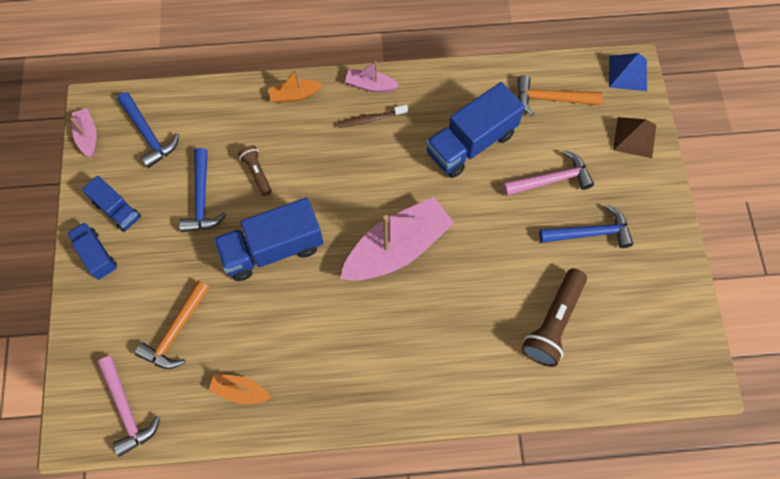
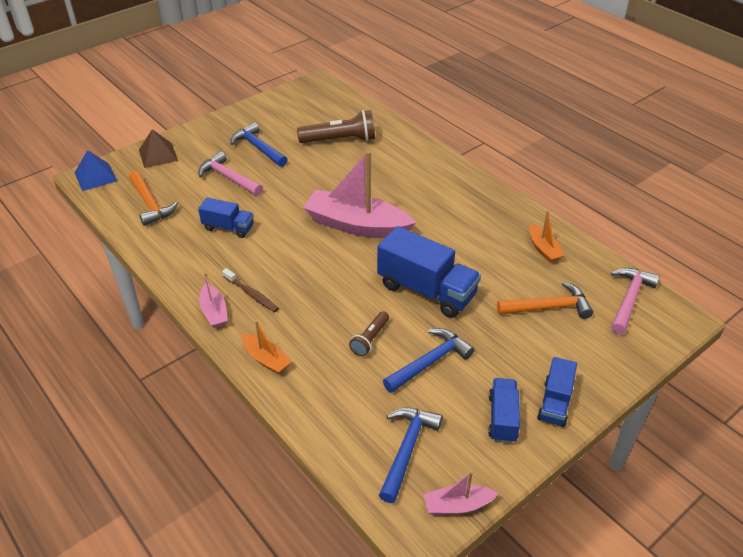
camera: 125 degrees left, 25 degrees down
(88, 136) = (457, 505): pink boat -> pink boat turned 45 degrees clockwise
(471, 143) = (228, 227): blue truck -> blue truck, size x0.56

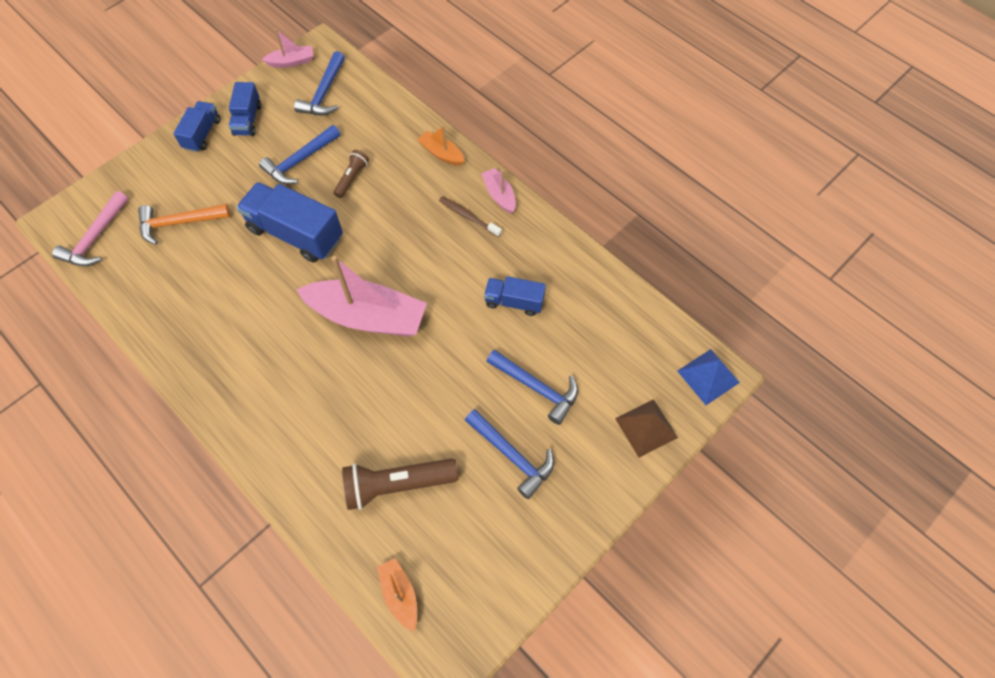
camera: 175 degrees right, 20 degrees up
(150, 204) = (617, 332): orange hammer -> none
(229, 178) = (536, 388): pink hammer -> blue hammer
(543, 249) = (161, 297): orange boat -> orange boat (400, 594)

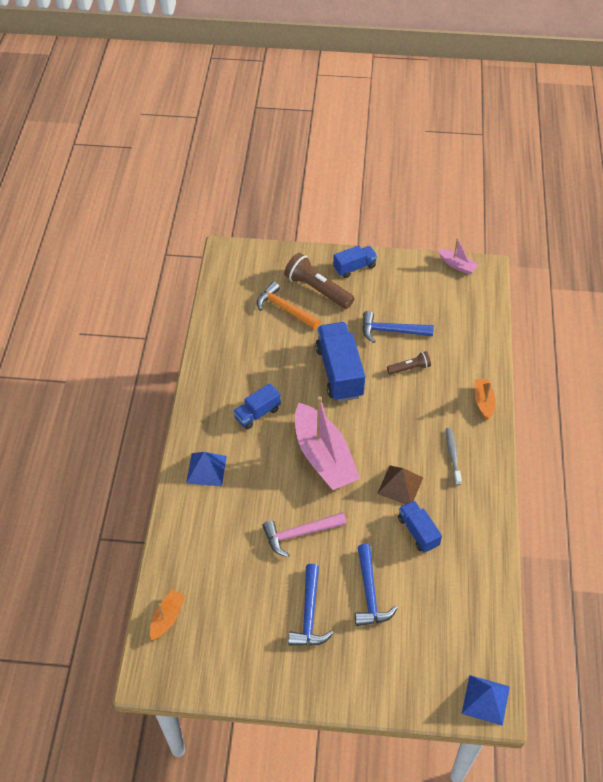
camera: 50 degrees right, 10 degrees down
(95, 238) = (235, 279): pink hammer -> pink hammer (300, 534)
(248, 119) = (390, 280): blue truck -> blue truck (257, 413)
(276, 430) = (206, 469): none -> blue pyramid
(324, 93) = (454, 301): blue hammer -> none
(397, 485) = (231, 562): brown flashlight -> brown flashlight (317, 289)
(468, 217) = (452, 455): brown toothbrush -> grey toothbrush
(499, 195) = (489, 460): pink boat -> none
(646, 427) = (406, 684): brown pyramid -> brown pyramid (400, 485)

